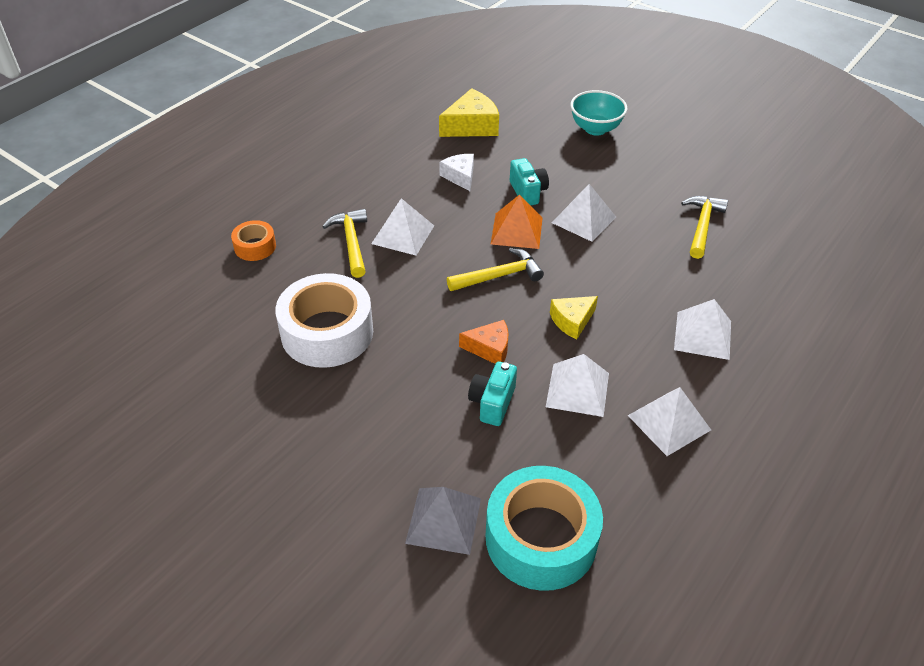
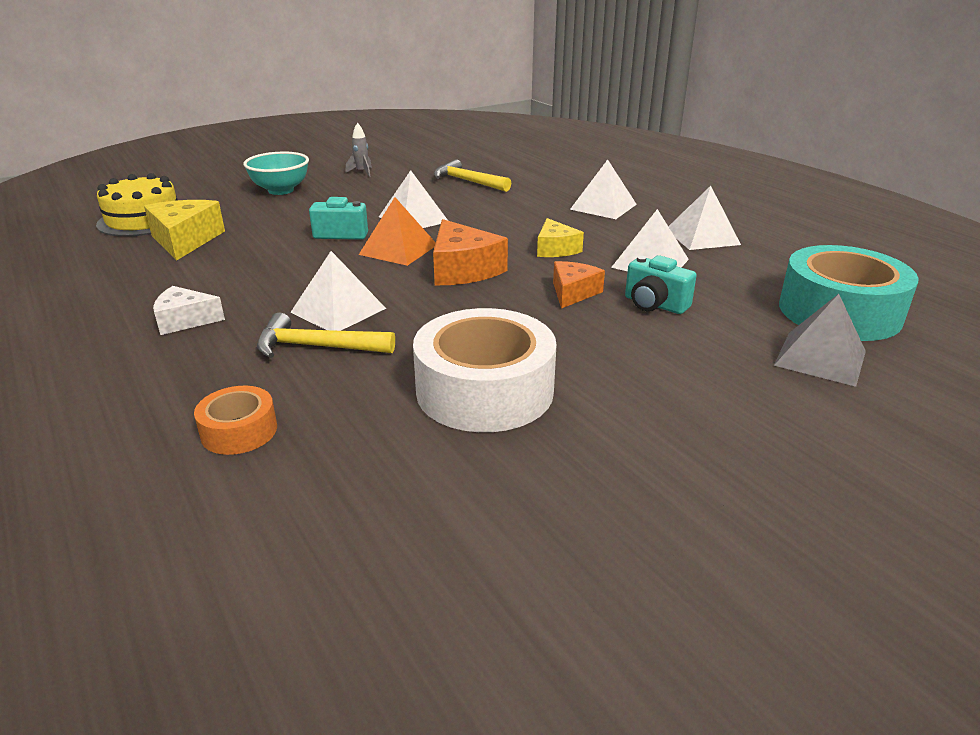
camera: 70 degrees left, 15 degrees down
(460, 176) = (270, 261): white cheese -> white cheese (185, 320)
(494, 93) = (143, 220): none -> yellow cake
(499, 276) = (463, 269): yellow hammer -> orange cheese
(674, 155) = (362, 172): none -> grey rocket

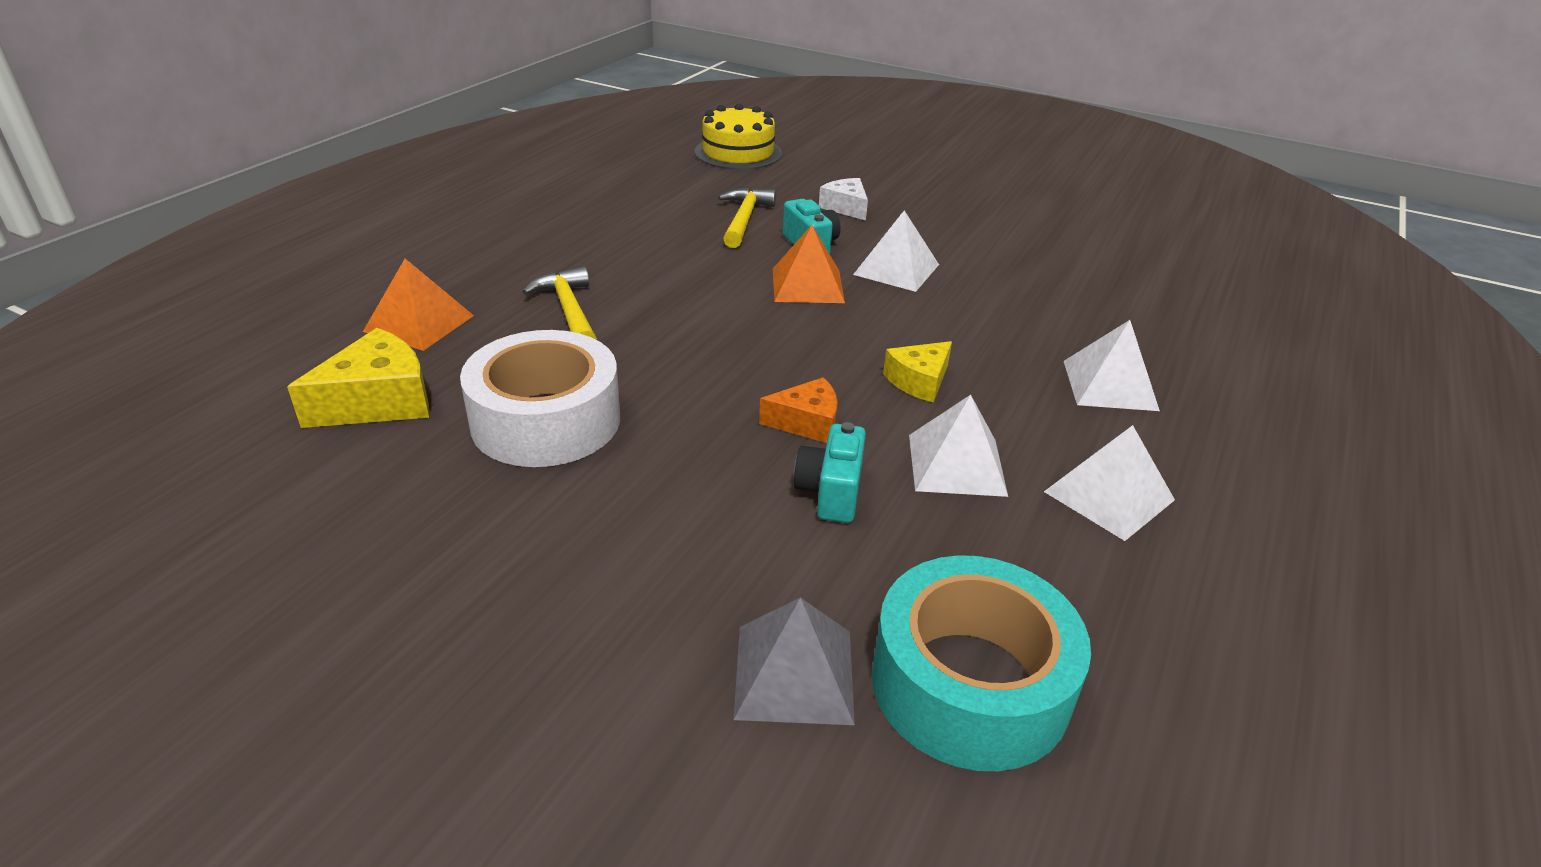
camera: 60 degrees right, 5 degrees up
(185, 240) = (716, 184): yellow cheese -> yellow cheese (378, 401)
(185, 320) = (571, 239): white cheese -> white cheese (845, 207)
(239, 431) = (419, 323): orange tape -> orange pyramid
(281, 190) = (880, 181): turquoise bowl -> none
(338, 310) = (644, 298): white pyramid -> none
(362, 172) = (989, 201): grey rocket -> none
(463, 269) = (797, 336): orange cheese -> none
(468, 181) = (1055, 268): yellow hammer -> yellow hammer (744, 219)

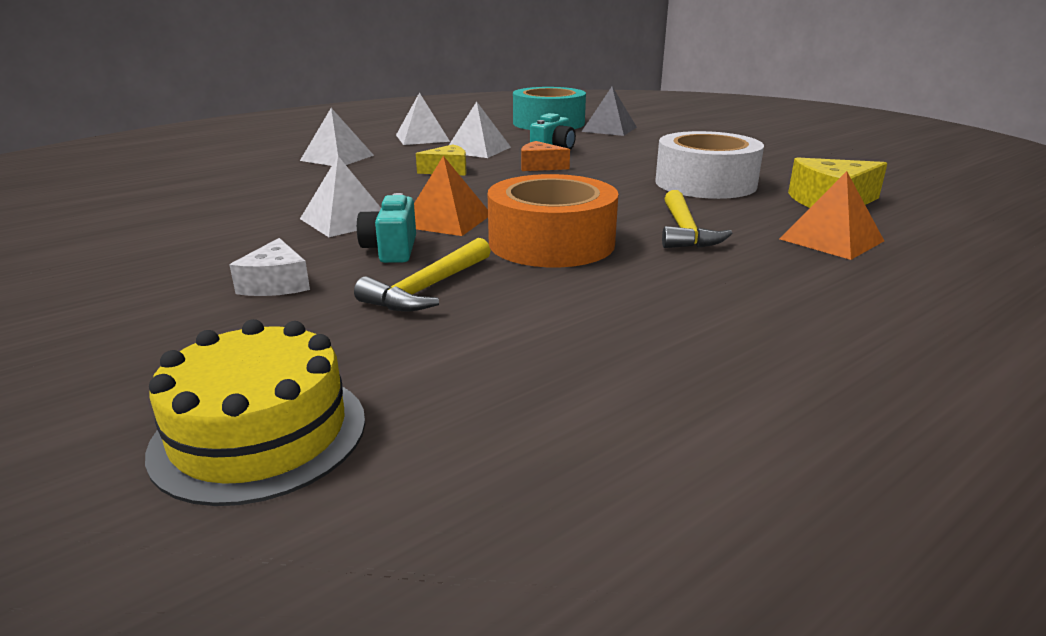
camera: 155 degrees left, 10 degrees down
(688, 274) = (551, 242): none -> orange tape

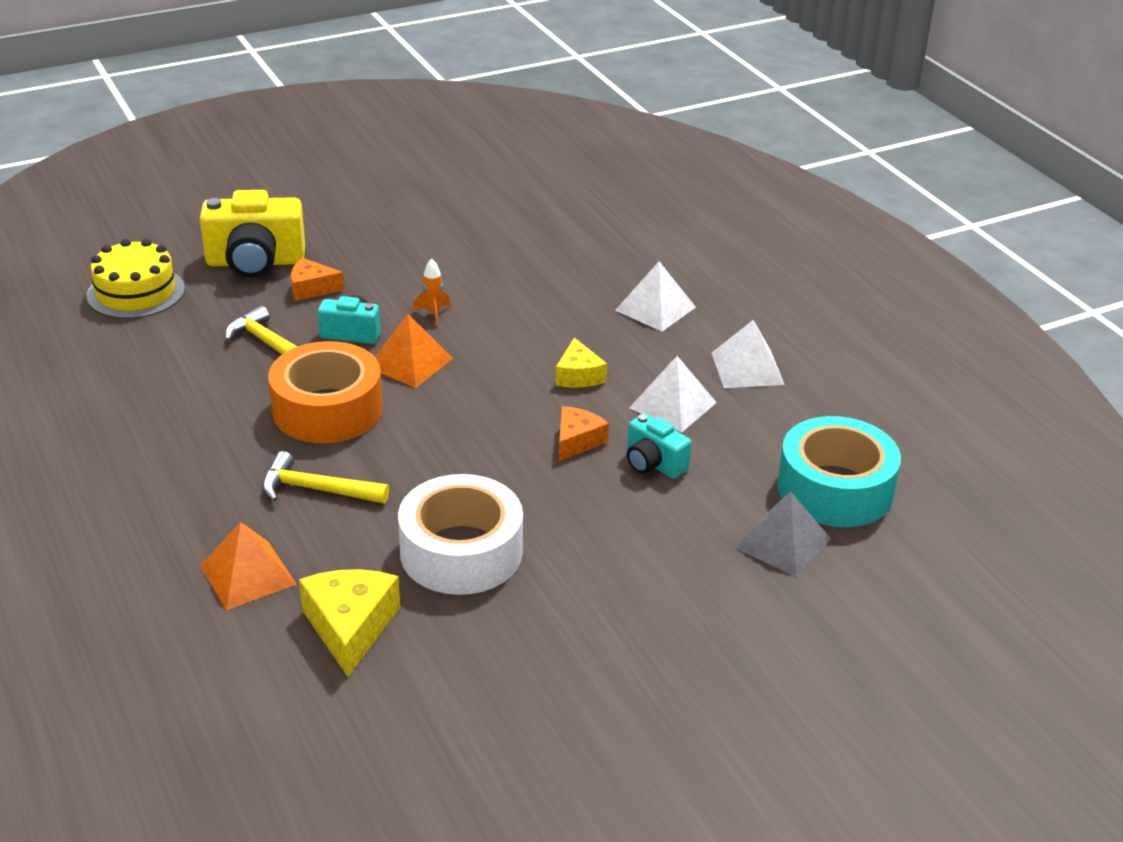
camera: 100 degrees right, 10 degrees up
(178, 334) = (255, 262): none -> yellow camera
(276, 284) = (311, 288): white cheese -> orange cheese
(346, 220) = (433, 314): white pyramid -> orange rocket

